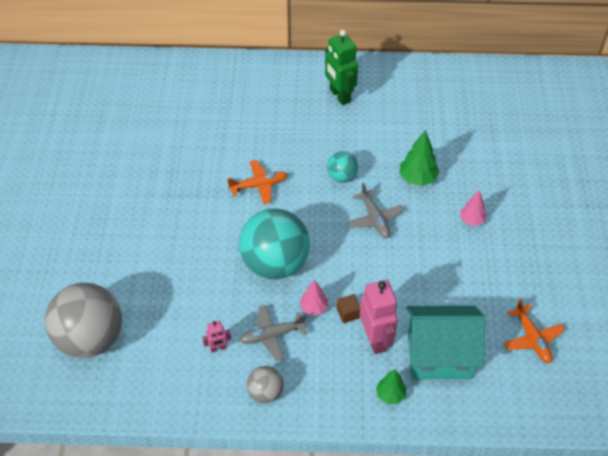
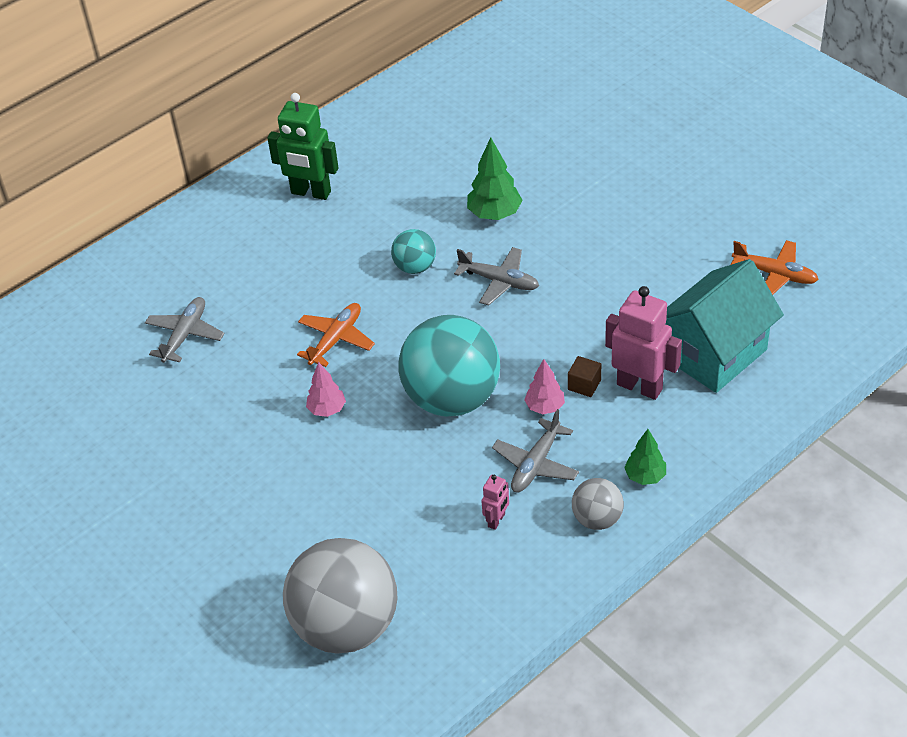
camera: 40 degrees left, 5 degrees down
(196, 127) = (185, 335): none -> grey plane
(390, 395) = (714, 422): green tree -> green tree (645, 476)
(471, 220) = (594, 214): pink tree -> pink tree (327, 409)

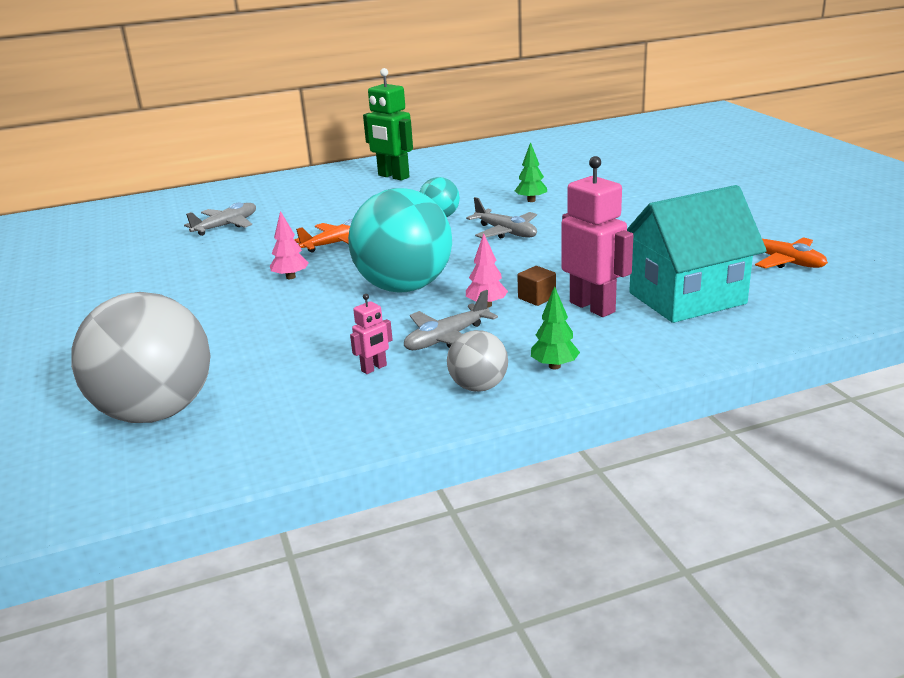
camera: 20 degrees right, 20 degrees down
(494, 214) = (531, 200): green tree -> green tree, size x0.65

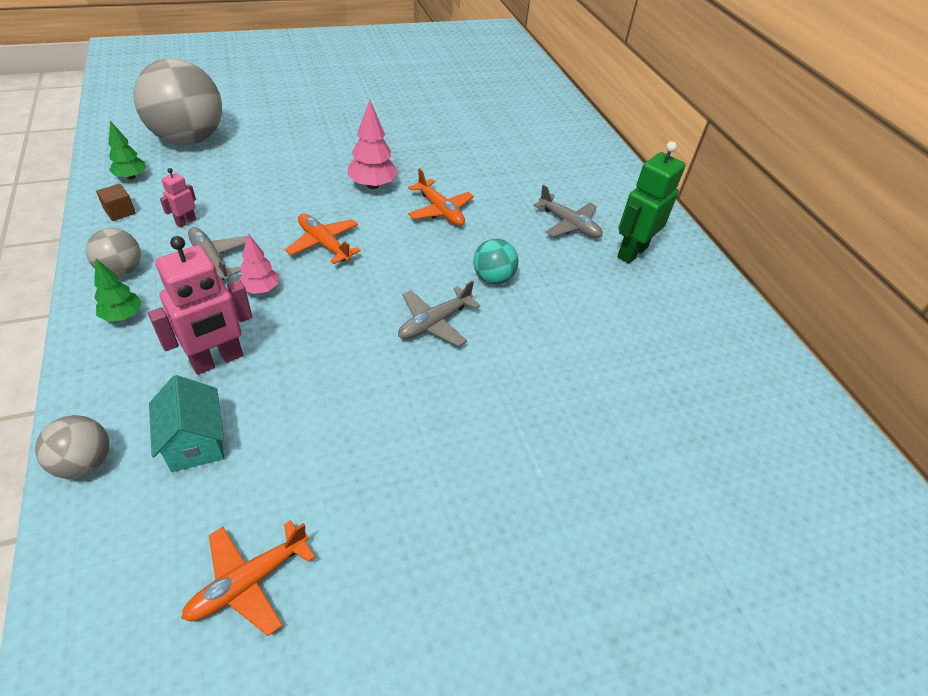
camera: 85 degrees right, 20 degrees up
(226, 226) = (500, 152): grey plane -> grey plane (569, 224)
(290, 277) = (373, 185): pink tree -> pink tree, size x1.54
(374, 368) = (186, 222): pink robot -> pink robot turned 75 degrees clockwise
(404, 287) = (324, 244): turquoise ball -> orange plane
(531, 200) = (533, 357): green tree -> green tree (131, 177)
(536, 298) = (258, 324): brown cube -> brown cube (120, 212)
(687, 298) = (195, 442): turquoise house -> turquoise house, size x0.57
(739, 337) = (85, 462): none -> grey ball

